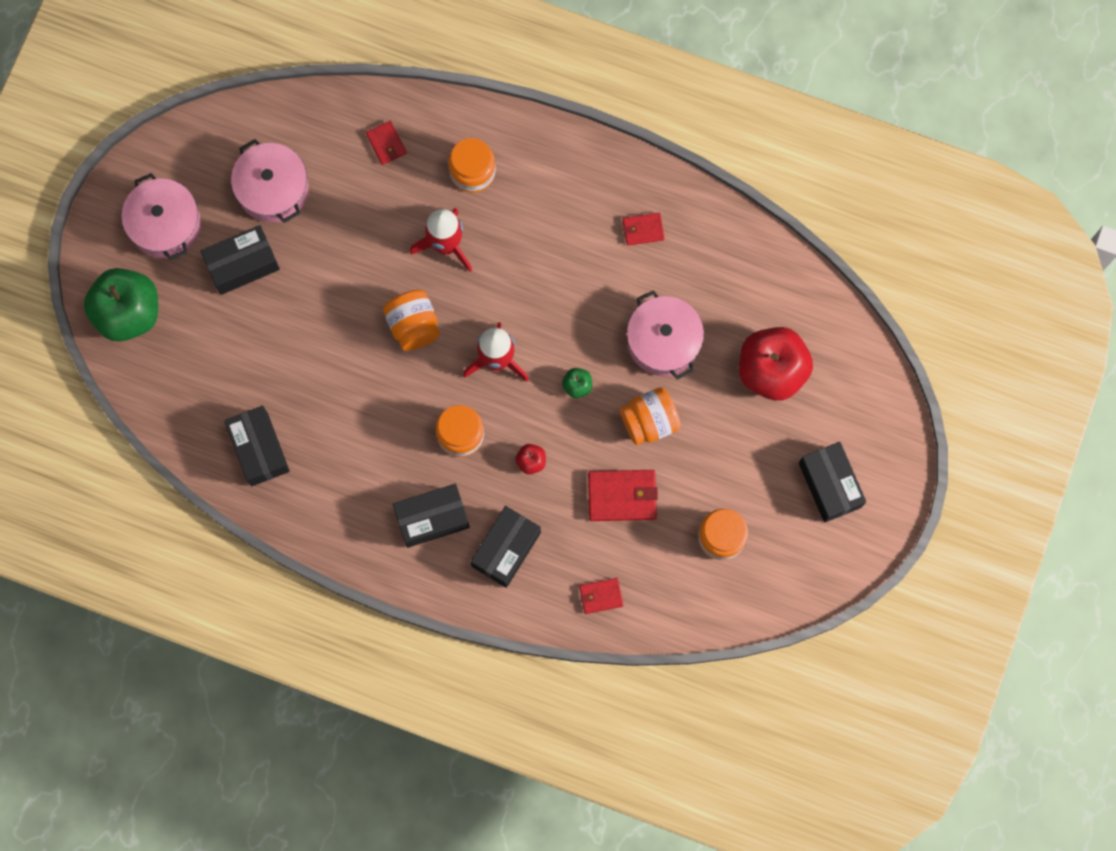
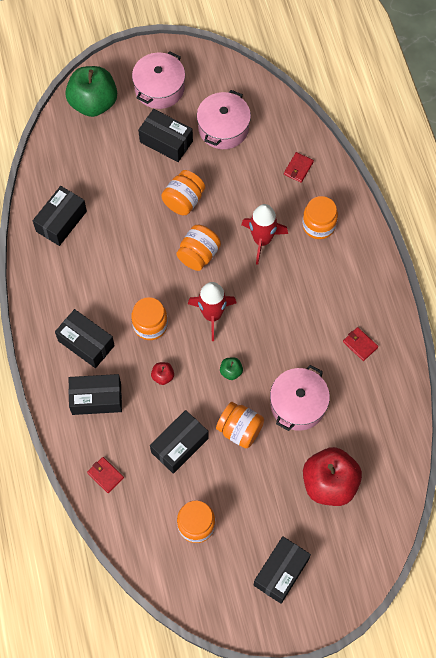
camera: 55 degrees right, 10 degrees down
(334, 296) = (183, 200): none -> orange jar
(622, 496) = (179, 445): red wallet -> black box

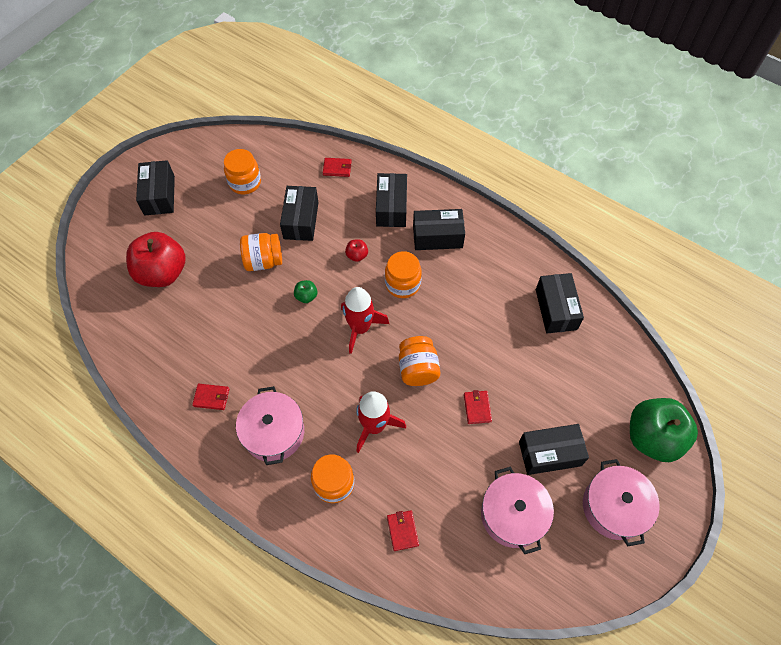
camera: 140 degrees right, 5 degrees down
(96, 398) = (391, 207): black box -> black box turned 45 degrees counterclockwise
(183, 200) = (477, 408): orange jar -> red wallet
(298, 404) = (231, 311): pink pot -> pink pot (273, 432)

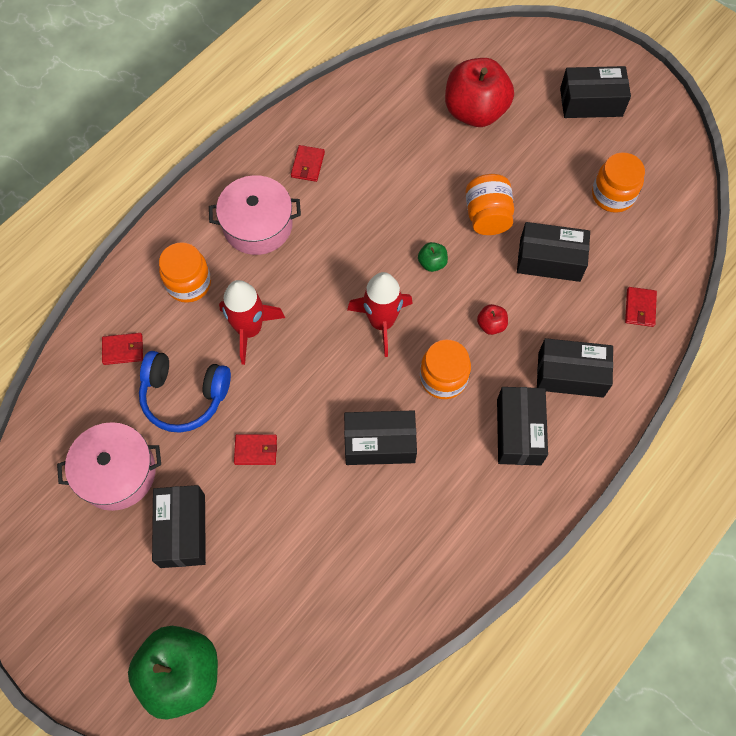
camera: 95 degrees right, 5 degrees up
(418, 369) = (317, 385): orange jar -> none
(439, 470) = (184, 395): none -> blue headphones
(556, 309) = (388, 580): black box -> black box (379, 443)
(614, 507) = (102, 598): pink pot -> none

